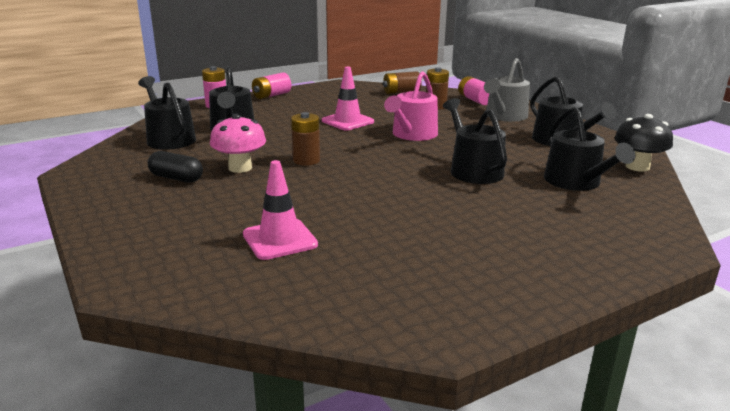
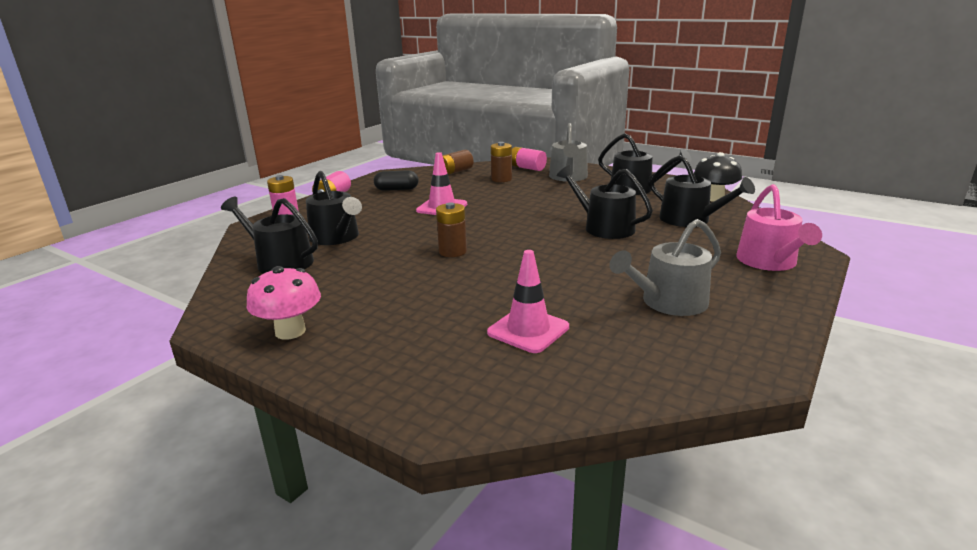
camera: 25 degrees left, 0 degrees up
(176, 178) = (345, 299): black capsule -> black capsule (396, 189)
(240, 168) = (398, 273): pink mushroom -> pink mushroom (290, 331)
(412, 135) = (515, 208): pink watering can -> pink watering can (769, 262)
(437, 252) = (668, 302): none -> grey watering can

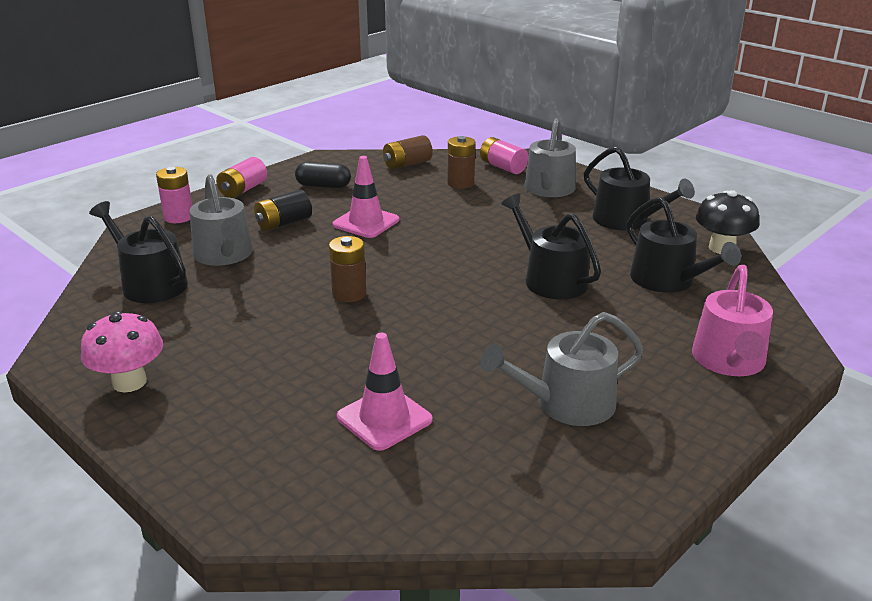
camera: 10 degrees right, 5 degrees up
(337, 237) = (225, 255): black watering can -> grey watering can
(376, 214) = (284, 223): none -> black battery

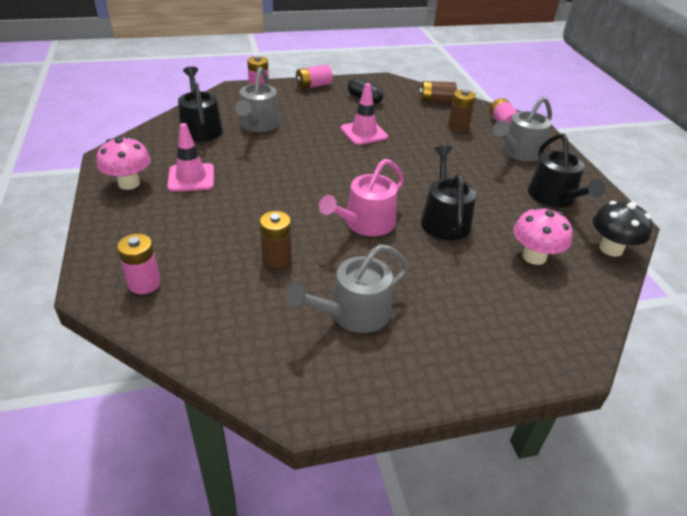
camera: 30 degrees right, 10 degrees up
(284, 223) = (313, 116): black battery -> none
(297, 481) = (144, 283): none -> pink battery
(349, 294) = (301, 177): brown battery -> brown battery (276, 258)
(384, 418) = (232, 268): pink traffic cone -> pink traffic cone (191, 178)
(566, 404) = (353, 313): grey watering can -> grey watering can turned 45 degrees counterclockwise
(668, 281) = (534, 257): black watering can -> pink mushroom
(729, 361) = (510, 340): pink watering can -> pink watering can (365, 223)

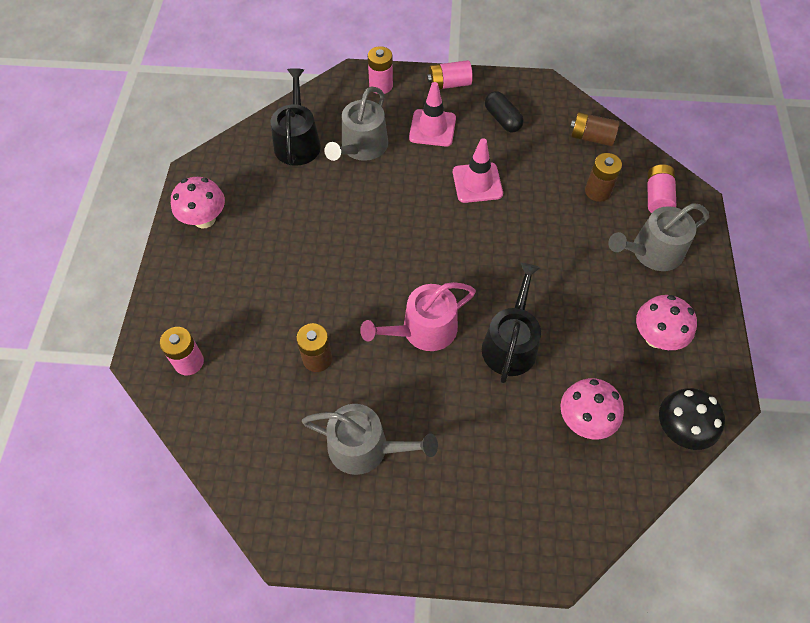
camera: 20 degrees right, 20 degrees up
(191, 178) = (267, 223): pink traffic cone -> pink traffic cone (432, 128)
(353, 313) = (366, 447): grey watering can -> grey watering can turned 150 degrees counterclockwise
(554, 197) = (656, 337): black watering can -> pink mushroom

